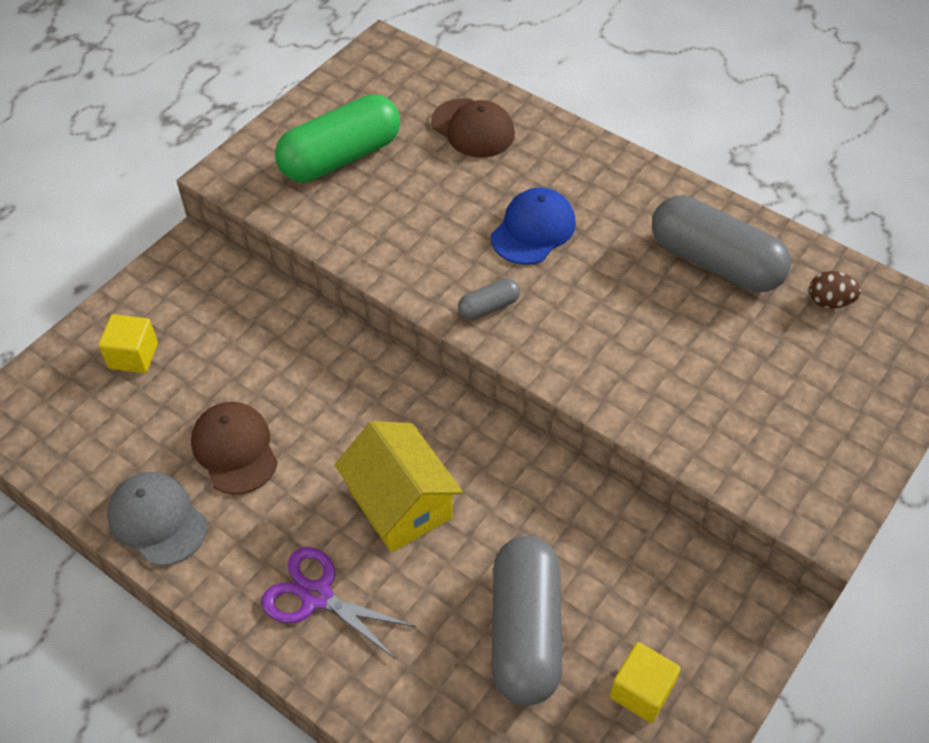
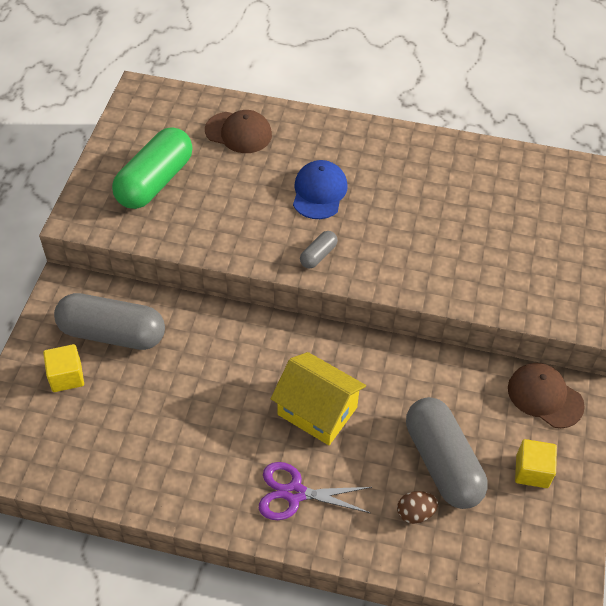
camera: 25 degrees left, 0 degrees up
(157, 520) = (153, 485): grey cap -> none
(235, 449) = (181, 416): brown cap -> brown cap (545, 396)
(714, 262) = (448, 177): grey capsule -> grey capsule (112, 333)
(829, 301) = (531, 181): brown egg -> brown egg (415, 513)

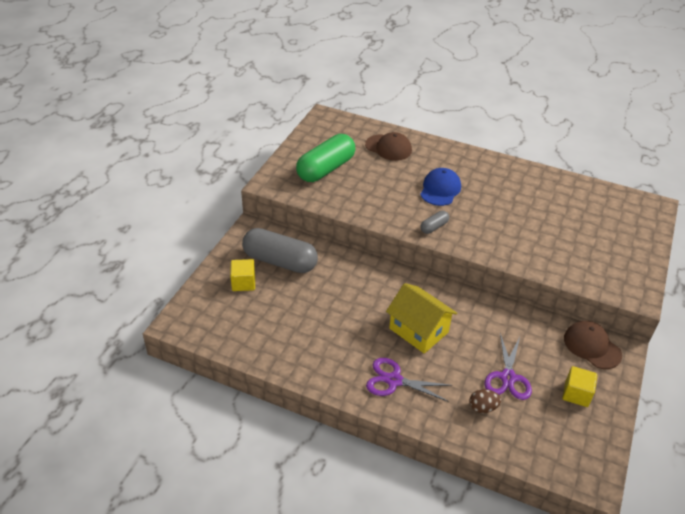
camera: 10 degrees right, 10 degrees down
(442, 462) = (507, 377): grey capsule -> purple scissors

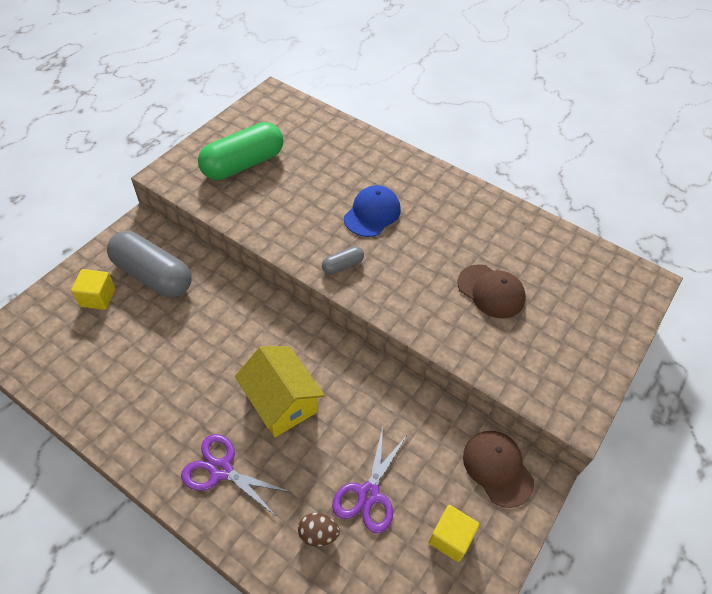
camera: 10 degrees right, 10 degrees up
(388, 148) = (331, 146): brown cap -> brown cap (491, 291)

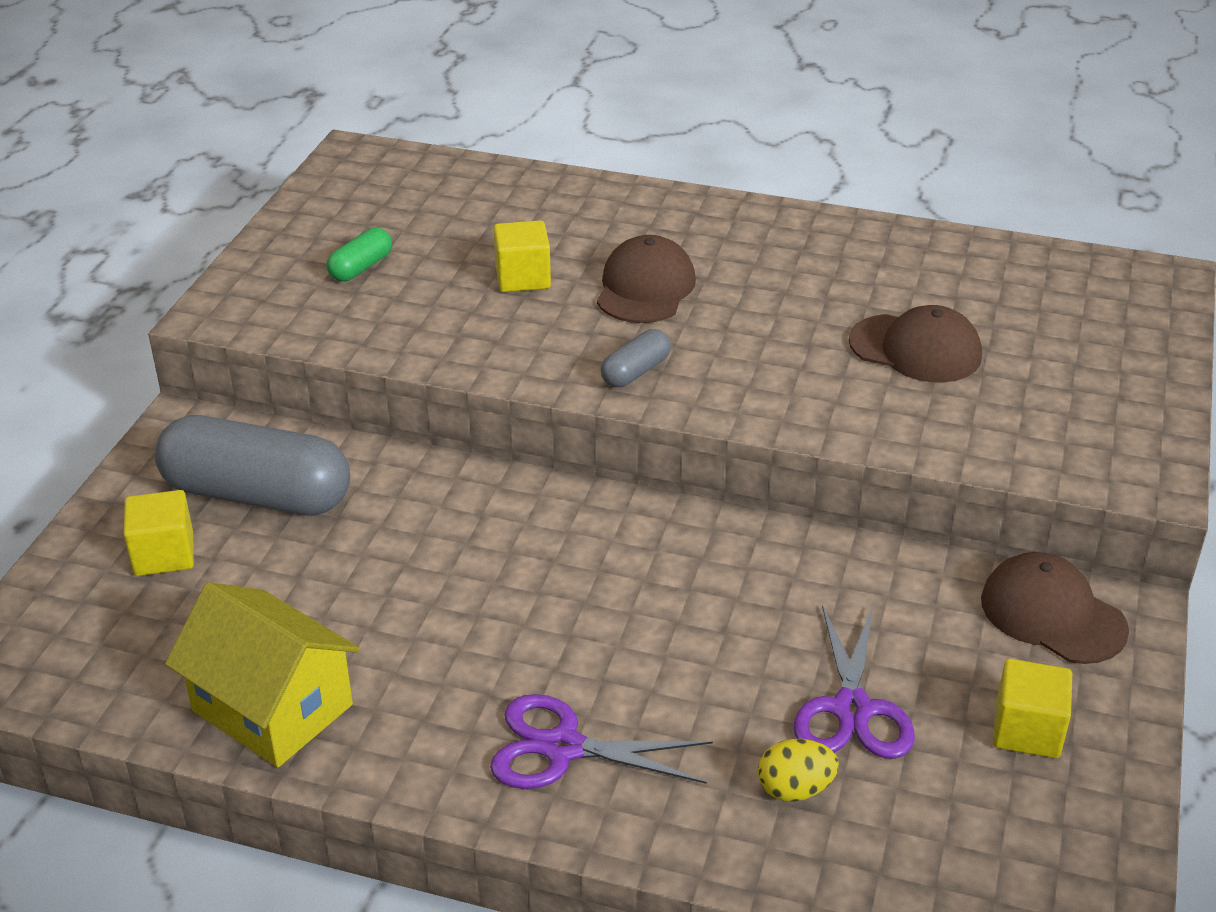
camera: 15 degrees left, 15 degrees down
(243, 164) = (361, 267): green capsule -> green capsule, size x0.45
(281, 402) = (618, 621): yellow house -> yellow house (272, 708)
(316, 191) = (523, 278): none -> yellow cube
(318, 534) = (795, 789): brown egg -> yellow egg
(372, 213) = (645, 288): blue cap -> brown cap

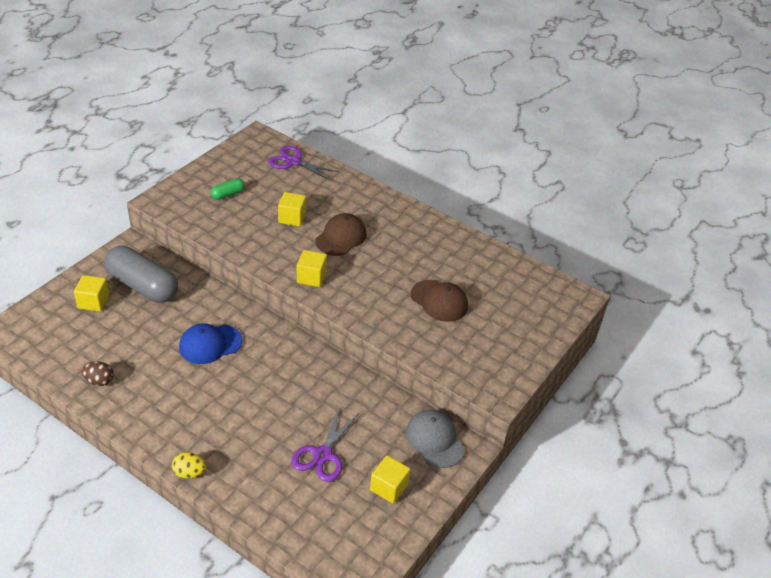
camera: 15 degrees right, 5 degrees up
(272, 708) = (99, 381): yellow house -> brown egg
(475, 566) = (210, 344): none -> blue cap
(563, 747) = (199, 433): purple scissors -> purple scissors (293, 161)
(635, 372) = (311, 277): grey capsule -> yellow cube
(795, 789) = (278, 481): yellow egg -> yellow egg (189, 473)
(1052, 614) = (434, 440): brown cap -> grey cap

